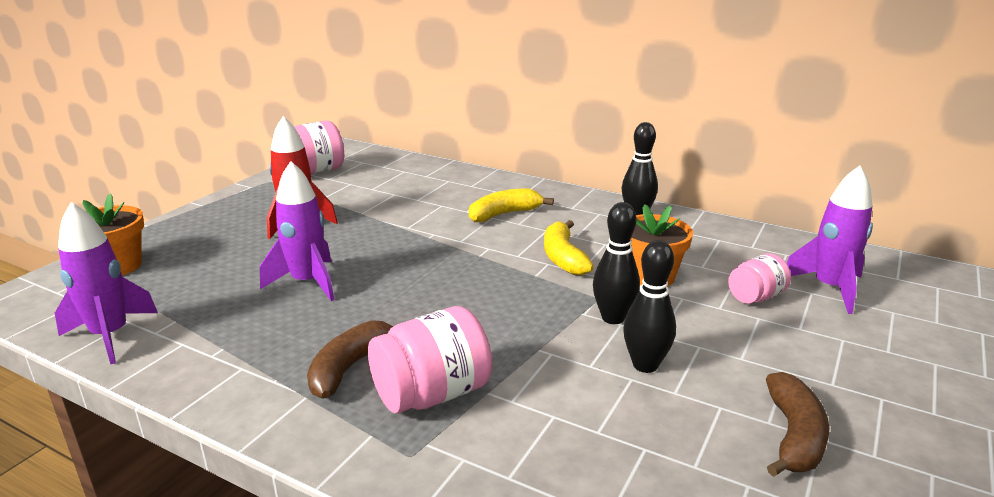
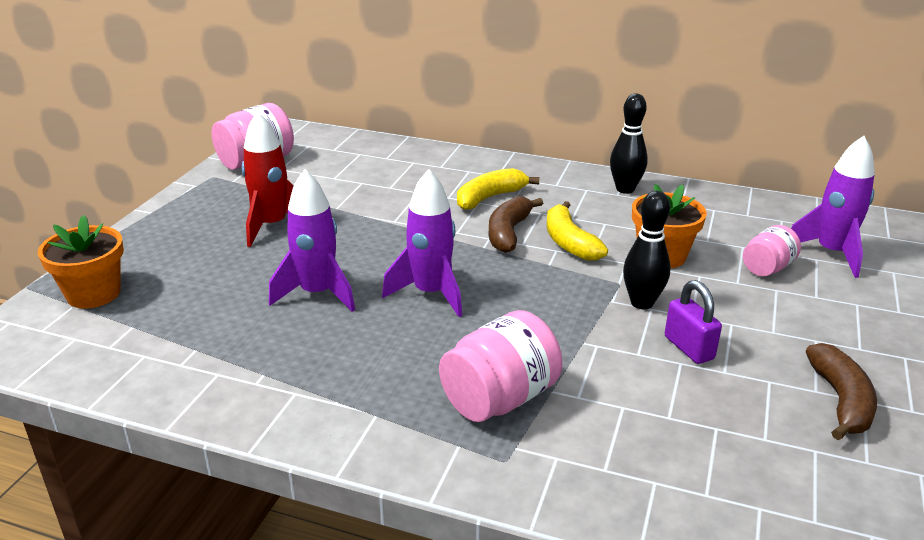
camera: 10 degrees left, 5 degrees up
(110, 336) = (134, 373): purple rocket -> purple rocket (430, 293)
(350, 367) = (406, 380): brown banana -> brown banana (508, 233)
(645, 365) = (689, 348): black bowling pin -> purple padlock

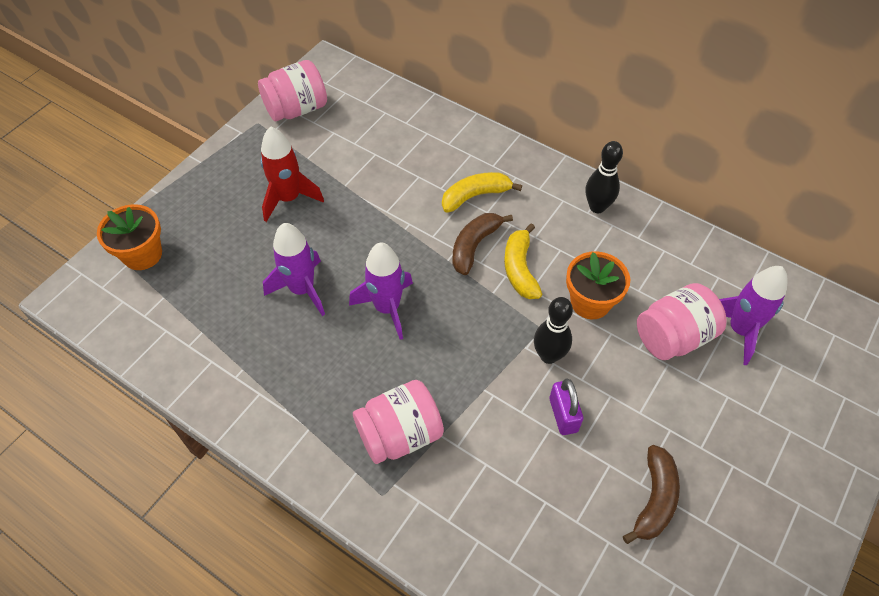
camera: 15 degrees right, 25 degrees up
(767, 268) = (673, 336): pink jar -> pink jar, size x1.66

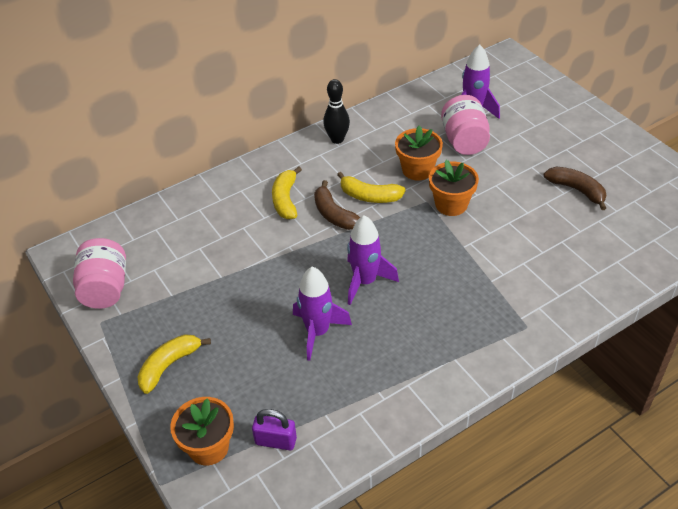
camera: 65 degrees left, 10 degrees down
(224, 190) = (169, 365): none -> yellow banana
(289, 198) = (211, 319): red rocket -> none
(400, 434) = (481, 303): pink jar -> none
(548, 355) = (451, 204): black bowling pin -> orange flower pot
(563, 415) = (501, 212): purple padlock -> purple padlock (276, 441)

